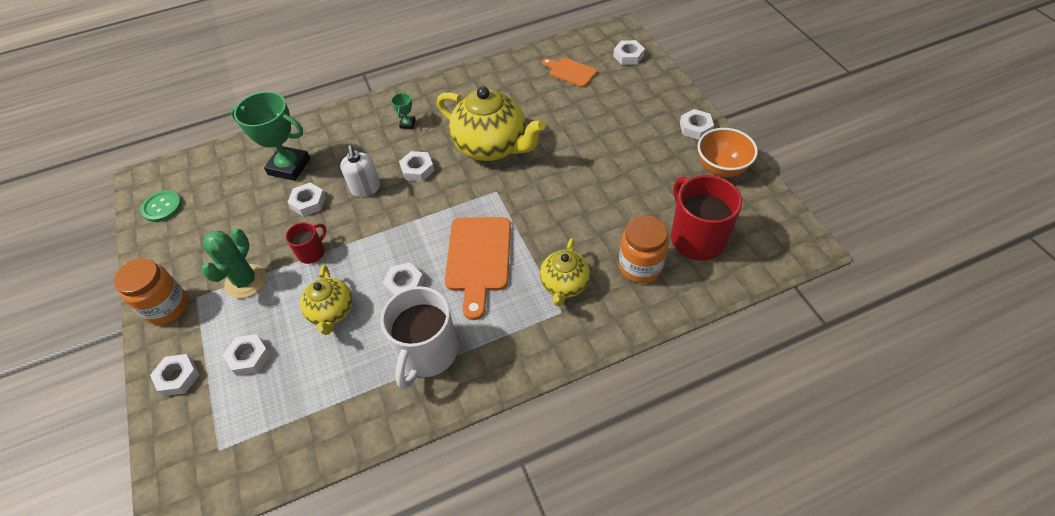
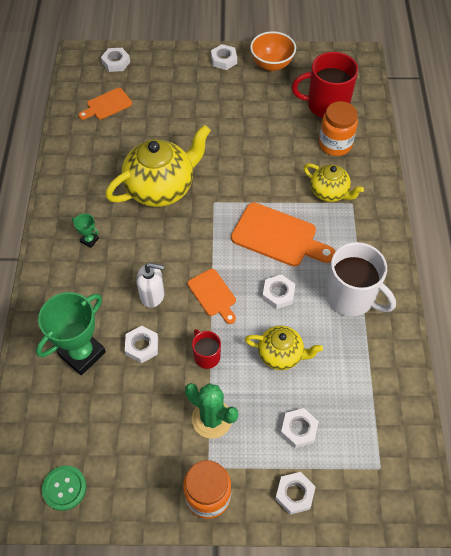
camera: 70 degrees left, 5 degrees up
(383, 232) = (213, 294): none -> orange cutting board
(417, 169) = (154, 249): white nut -> none

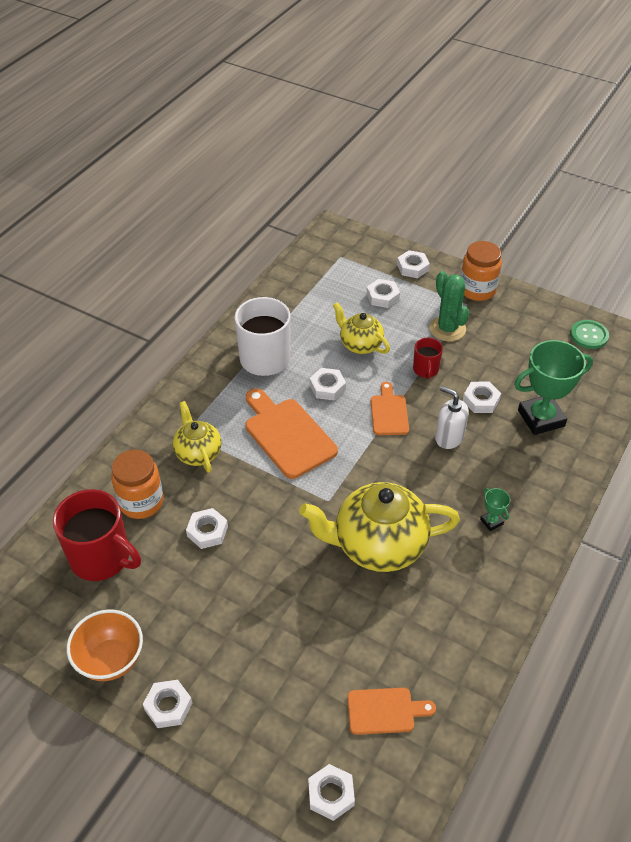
camera: 150 degrees left, 10 degrees down
(277, 146) = (207, 531): none -> white nut

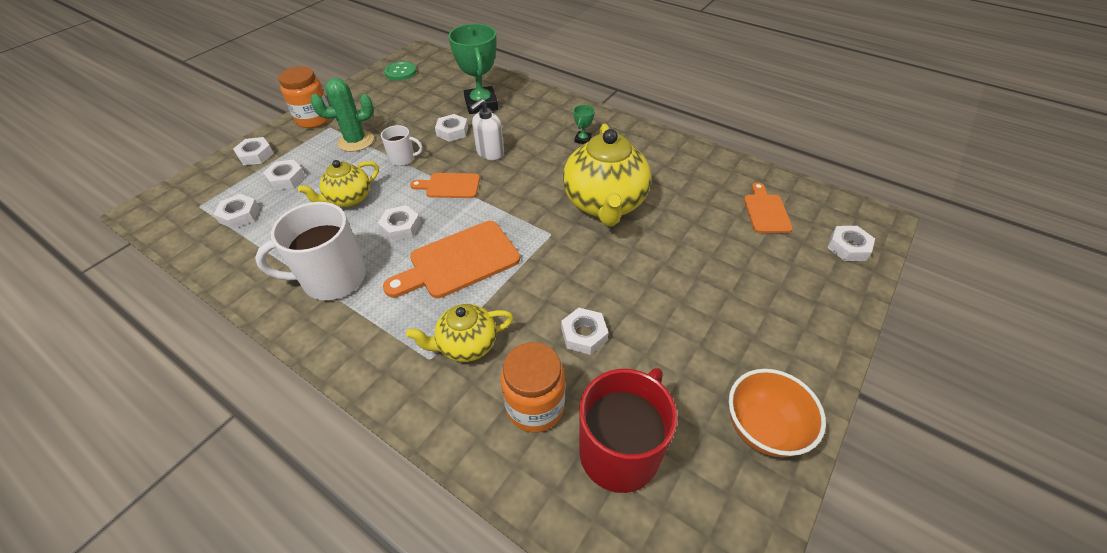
camera: 85 degrees left, 0 degrees up
(168, 706) = (804, 367): white nut -> white nut (239, 215)
(426, 370) = (403, 159): red mug -> white mug
(491, 522) = (582, 139): green trophy -> green trophy turned 45 degrees counterclockwise

